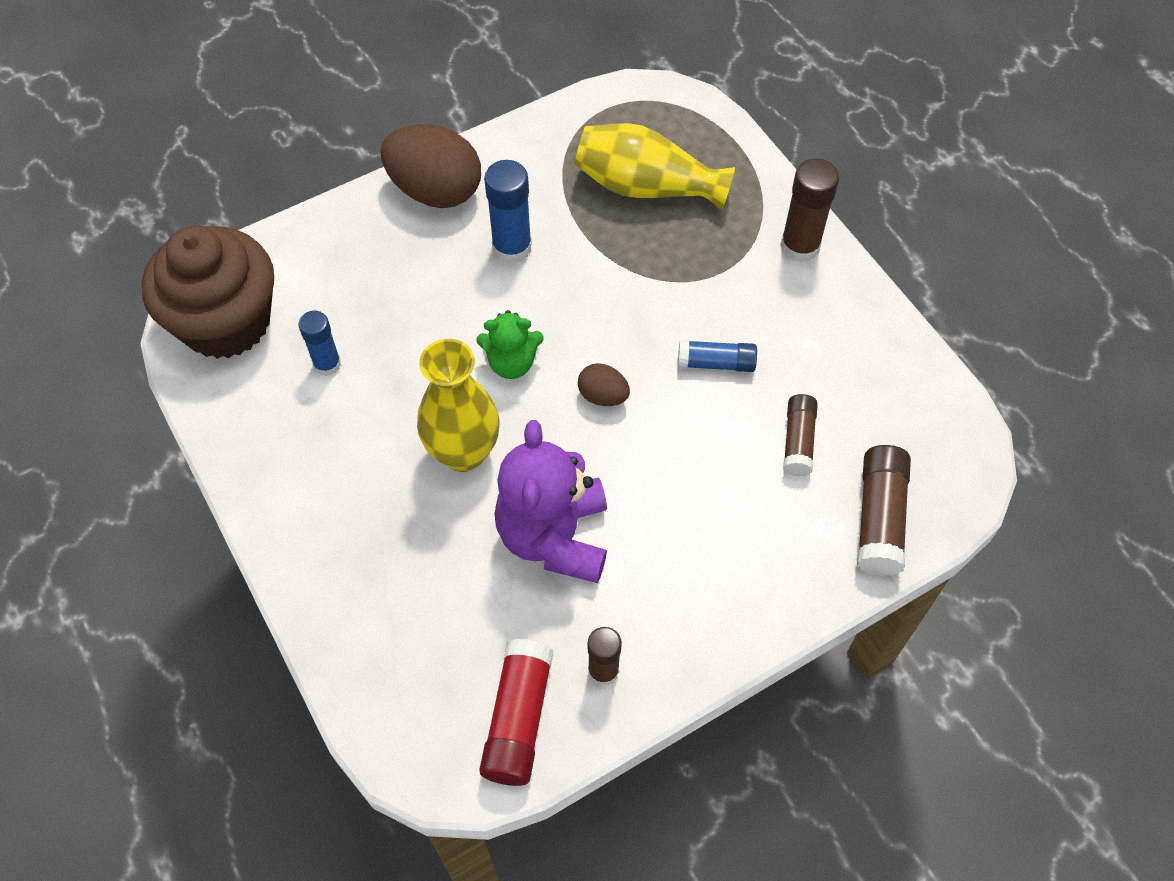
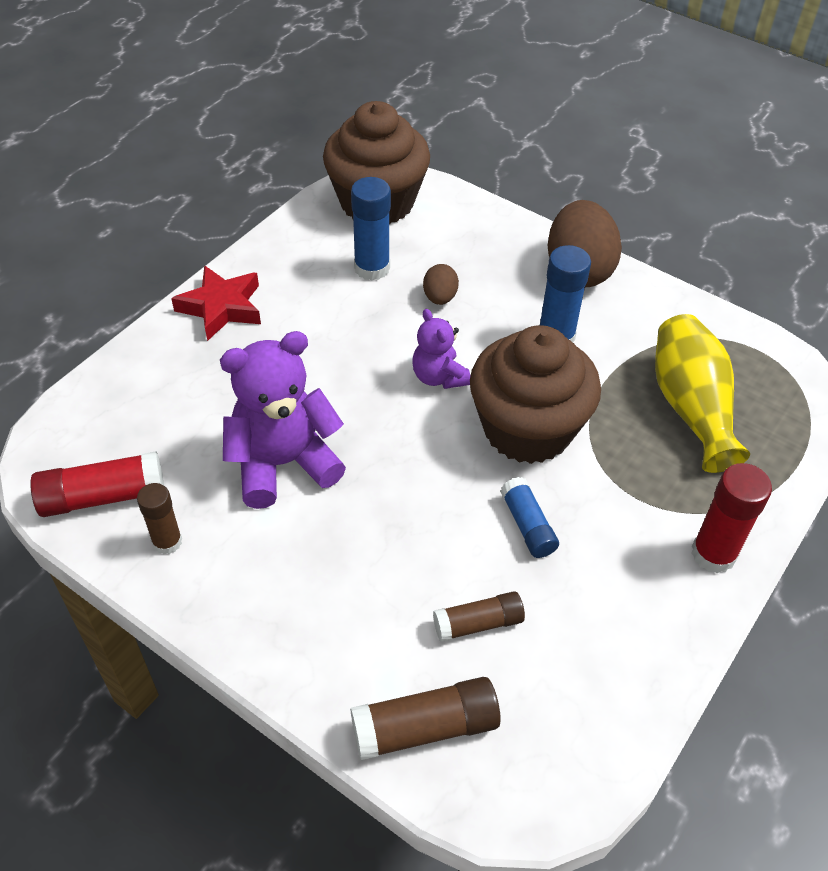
camera: 65 degrees right, 10 degrees down
(303, 528) = (221, 307): none -> red star
(327, 364) = (372, 268): blue glue stick -> blue glue stick, size x1.52
(463, 452) = (334, 376): yellow vase -> none
(511, 363) = (439, 377): green teddy bear -> purple teddy bear
(603, 396) = (441, 450): brown egg -> brown egg (440, 298)
(611, 318) = (527, 429): none -> brown cupcake
(800, 246) = (713, 554): brown glue stick -> red glue stick

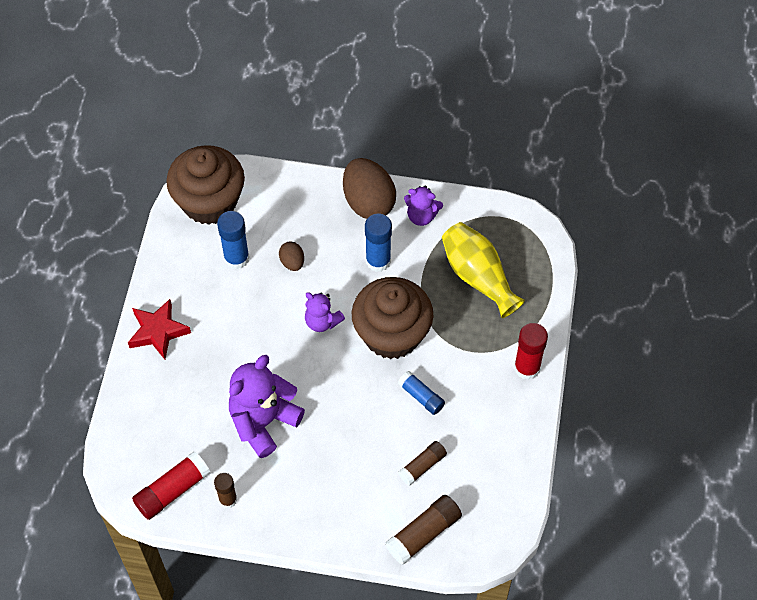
camera: 25 degrees left, 10 degrees up
(643, 309) = (421, 216): none -> purple teddy bear

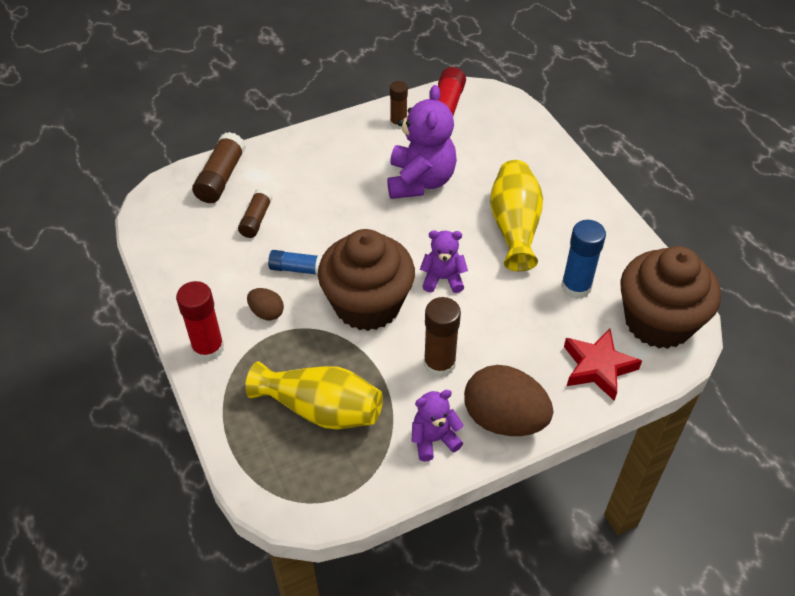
camera: 145 degrees right, 10 degrees down
(158, 331) = (575, 194): red star -> red star (598, 367)
(231, 332) = (514, 227): none -> yellow vase
(292, 262) = (521, 313): brown egg -> brown egg (266, 313)
(378, 260) = (439, 364): blue glue stick -> brown glue stick

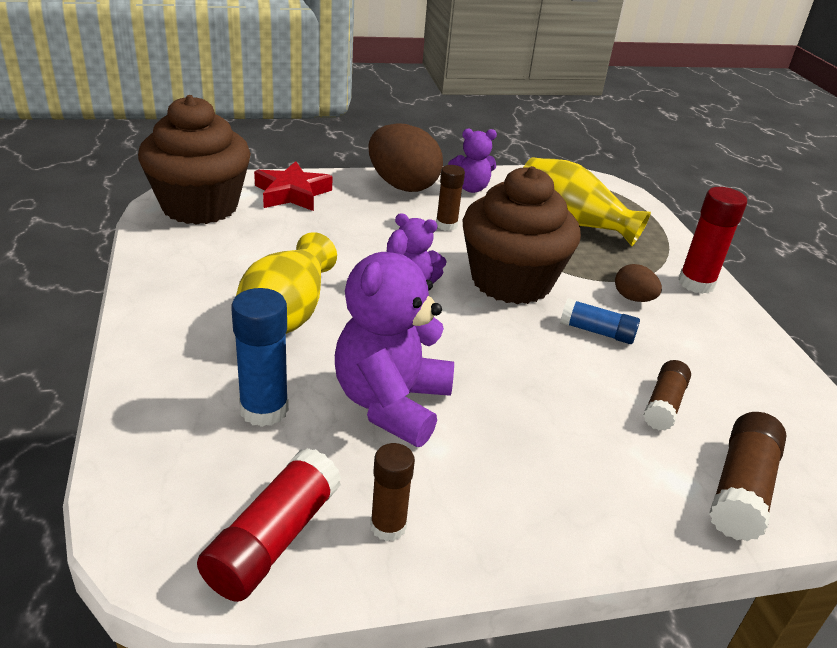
camera: 170 degrees left, 15 degrees down
(439, 364) = (446, 225): brown glue stick -> brown glue stick, size x0.66
(576, 287) = (260, 246): blue glue stick -> blue glue stick (264, 409)

